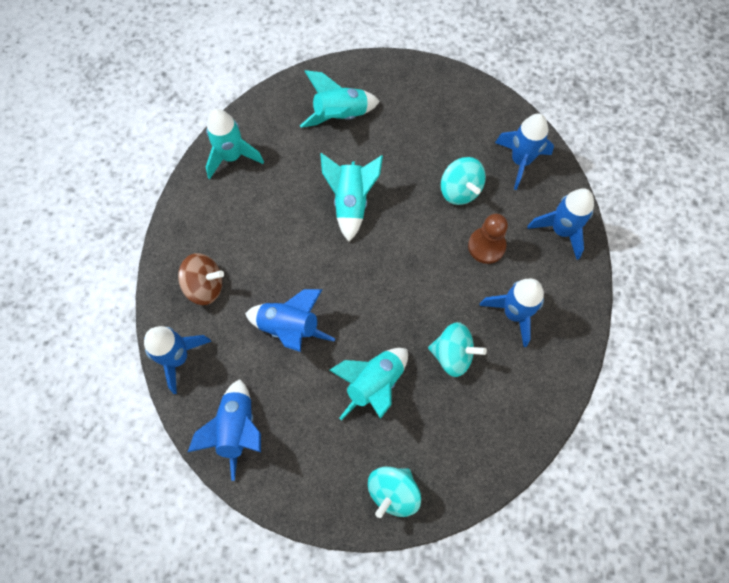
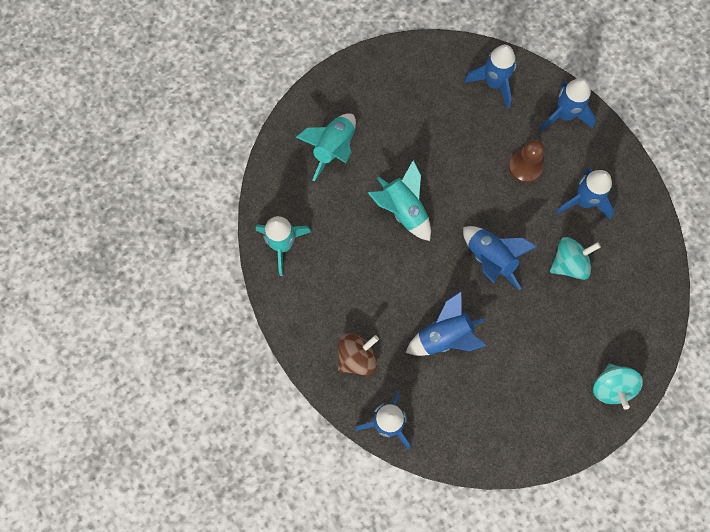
camera: 40 degrees left, 5 degrees up
(237, 429) = (474, 435): blue rocket -> blue rocket (491, 259)
(374, 384) = (536, 327): turquoise rocket -> none
(460, 190) = (471, 139): turquoise spinning top -> none

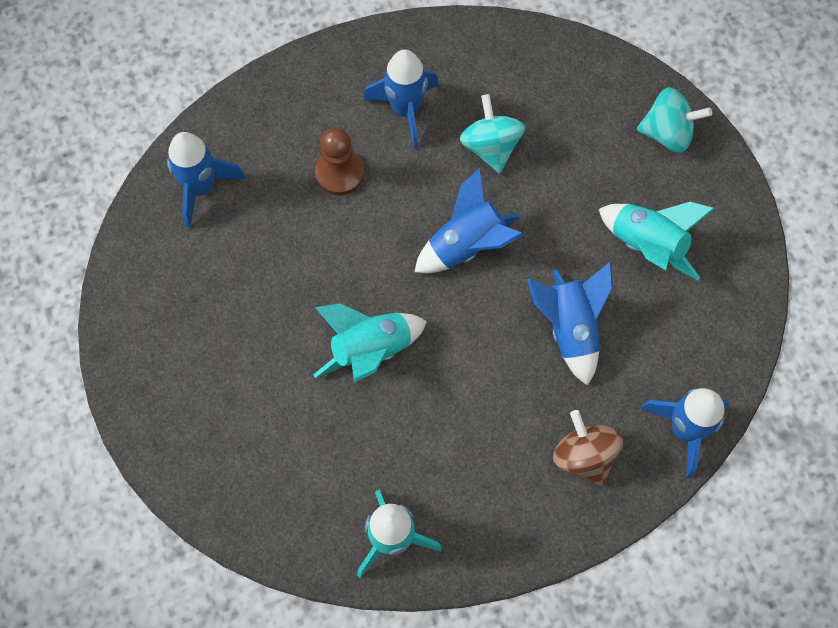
camera: 80 degrees left, 5 degrees down
(333, 148) = (251, 435): turquoise rocket -> turquoise rocket (647, 245)
(564, 115) = (273, 106): blue rocket -> none

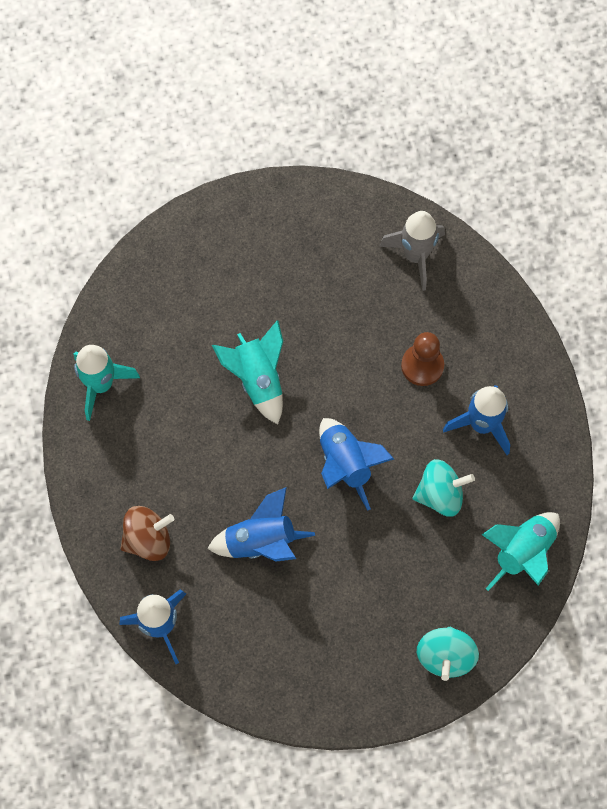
camera: 95 degrees right, 0 degrees up
(201, 188) = (415, 256): blue rocket -> grey rocket
(647, 245) = (332, 620): turquoise rocket -> turquoise rocket (522, 552)

